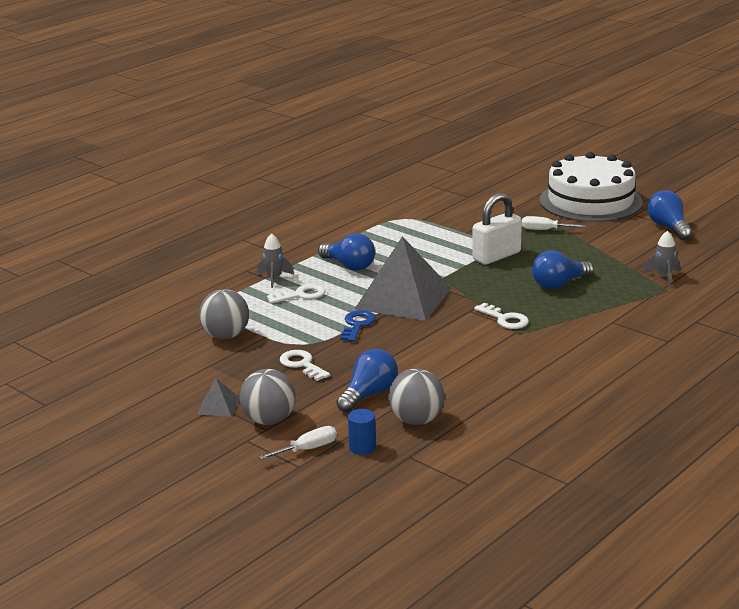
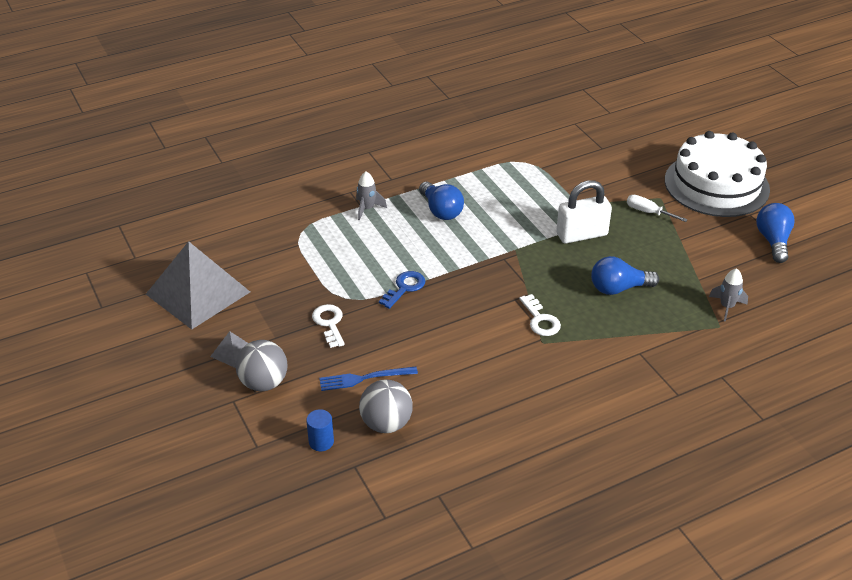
camera: 20 degrees right, 15 degrees up
(226, 336) = (287, 268): grey ball -> none
(301, 295) = (378, 236): white key -> none
(307, 449) = (275, 428): white screwdriver -> none
(369, 394) = (364, 378): blue light bulb -> blue fork
(403, 298) = (464, 266): grey pyramid -> grey pyramid (197, 293)

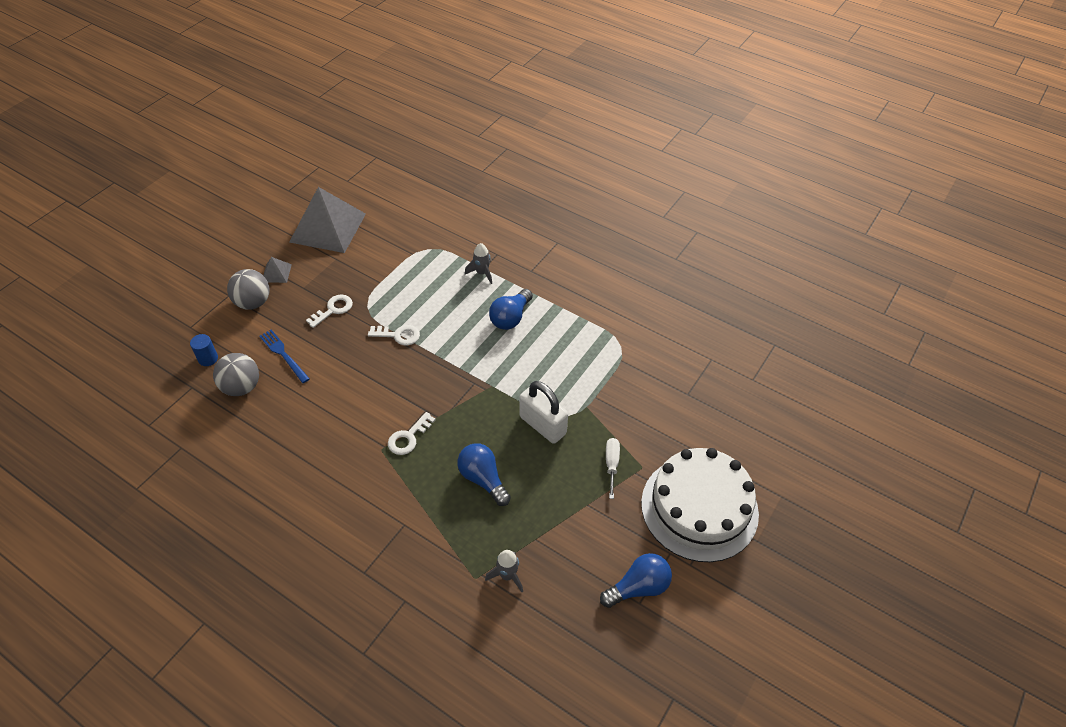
camera: 60 degrees right, 10 degrees up
(404, 288) = (398, 335): blue key -> white key

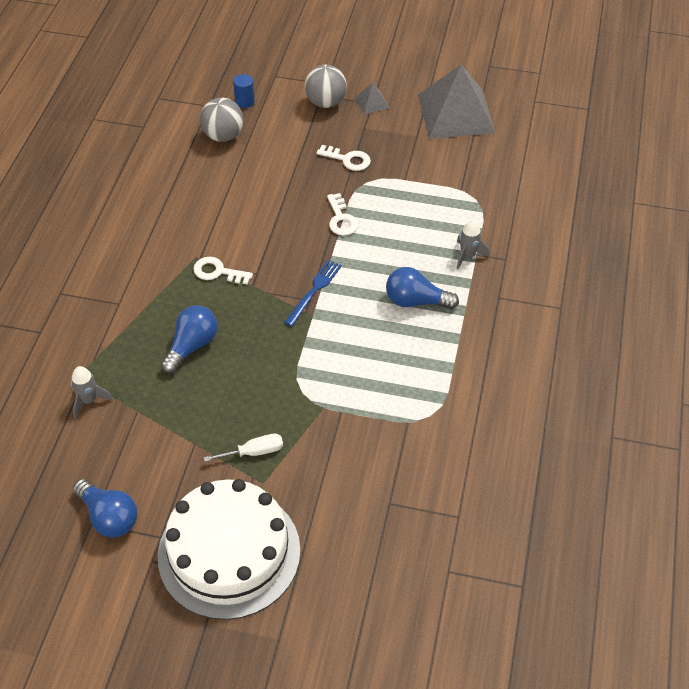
camera: 70 degrees right, 0 degrees up
(283, 354) = (274, 147): blue fork -> blue fork (314, 291)
(542, 425) = (280, 375): white padlock -> none

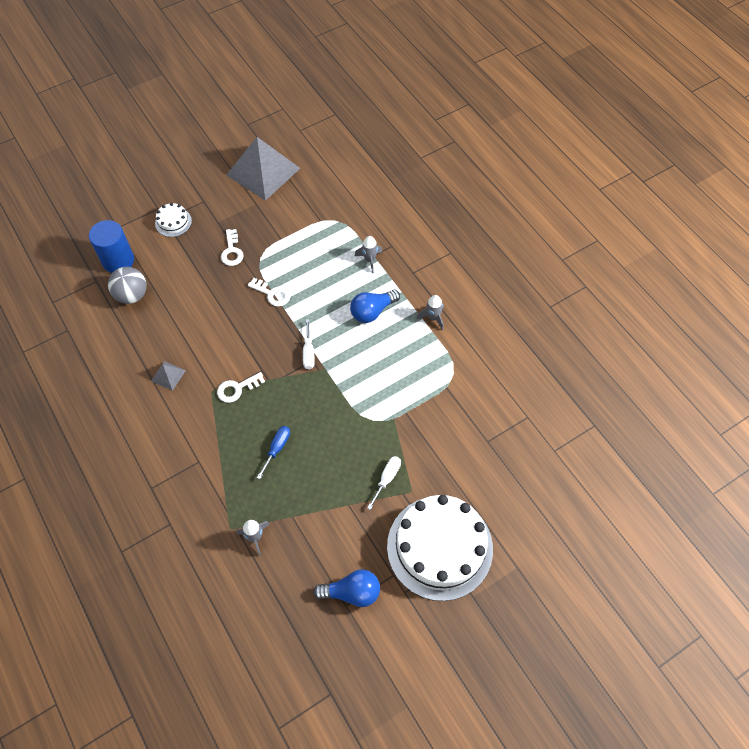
camera: 45 degrees left, 10 degrees up
(192, 346) = (277, 448): blue light bulb -> blue screwdriver
(244, 102) = (118, 260): blue cylinder -> blue cylinder, size x1.92
(314, 291) = (308, 352): blue fork -> white screwdriver
(325, 102) = (173, 222): grey ball -> white cake
(348, 159) = (232, 251): white key -> white key turned 105 degrees clockwise
(372, 102) = (203, 201): grey pyramid -> grey pyramid (168, 375)
(469, 351) = (433, 318): none -> grey rocket

